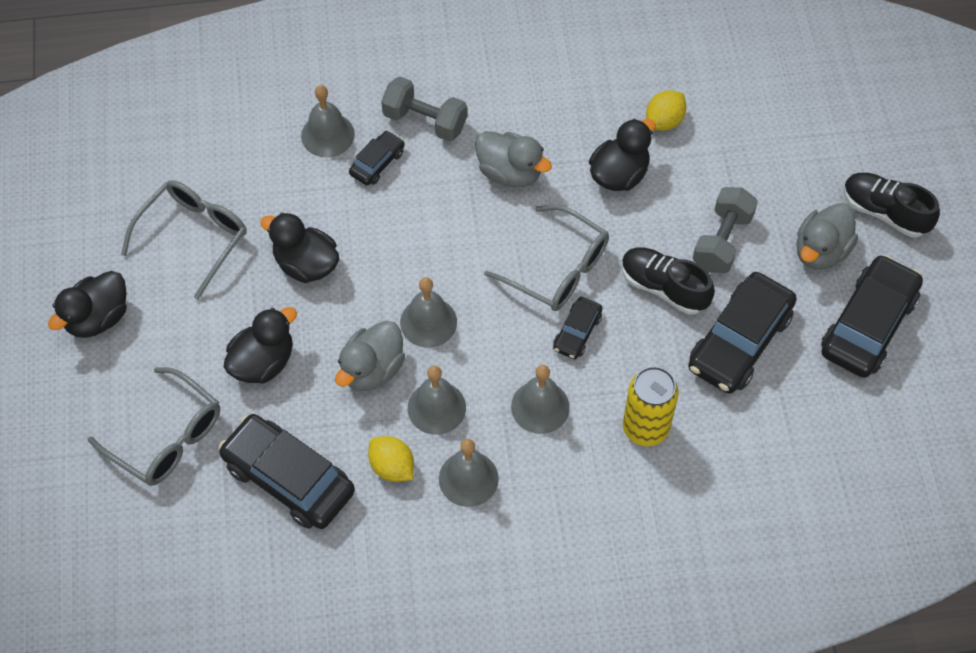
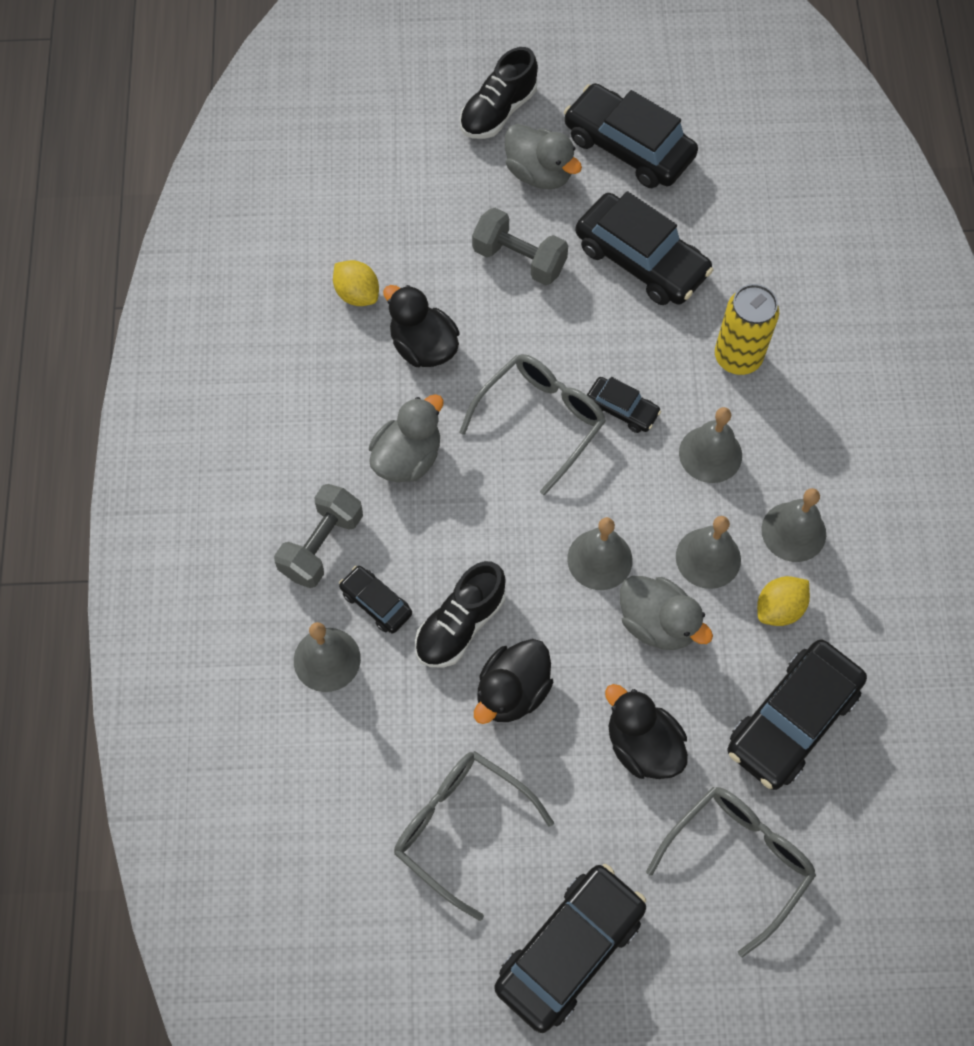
camera: 85 degrees left, 5 degrees up
(97, 318) = (570, 950): black duck -> black car
(664, 287) = (572, 320): black shoe -> black shoe (460, 625)

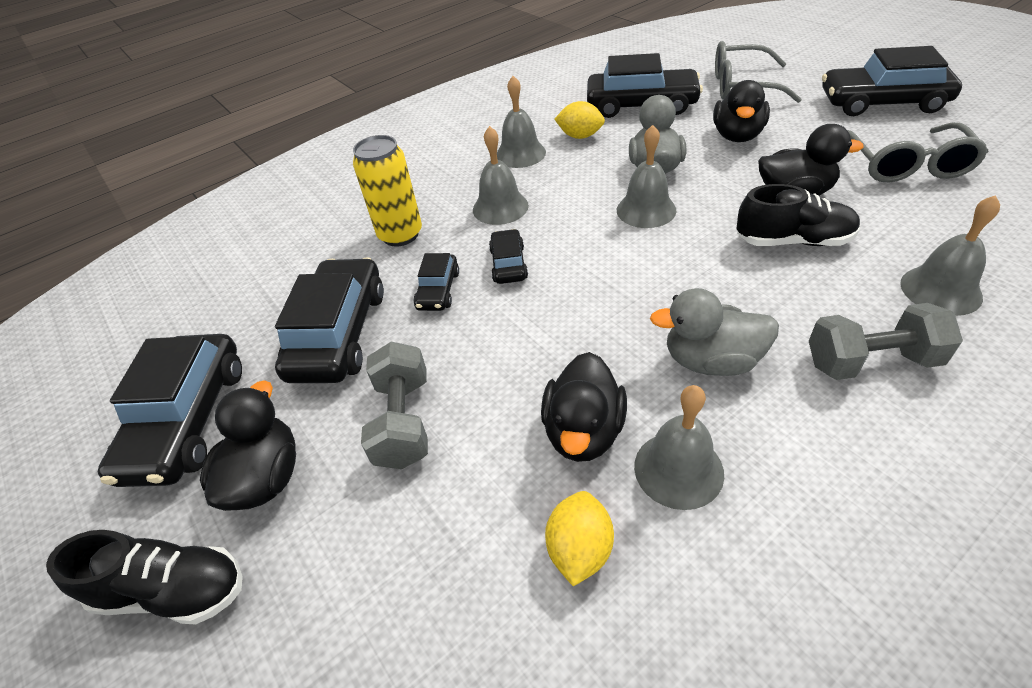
camera: 120 degrees left, 20 degrees down
(376, 603) = (854, 293): black car -> black car (438, 290)
(539, 173) = (266, 478): grey duck -> black duck
(541, 420) = (569, 300): grey glasses -> none
(708, 558) = (581, 172): grey bell -> grey bell (678, 469)

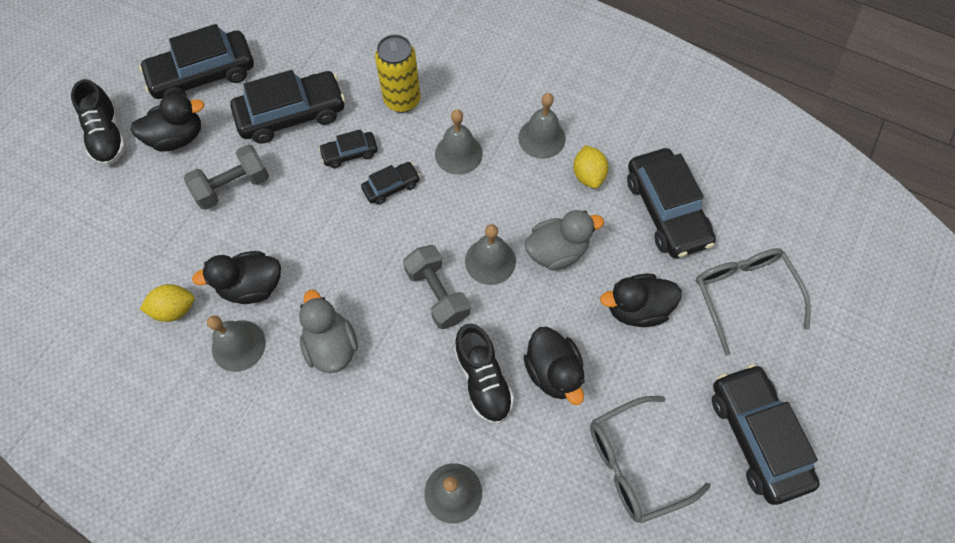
camera: 60 degrees right, 20 degrees up
(871, 362) = (359, 446): grey dumbbell -> grey dumbbell (437, 294)

